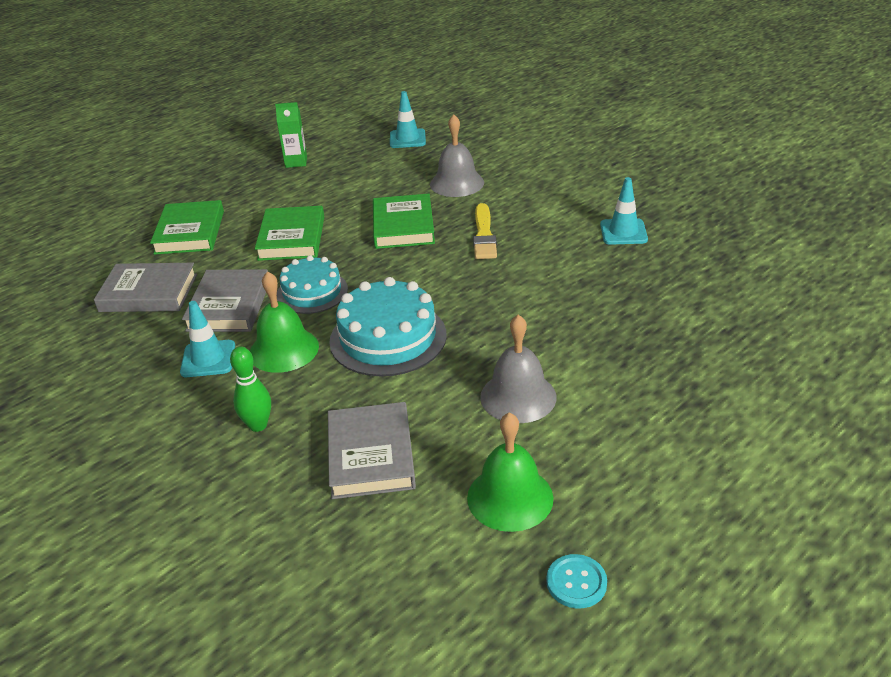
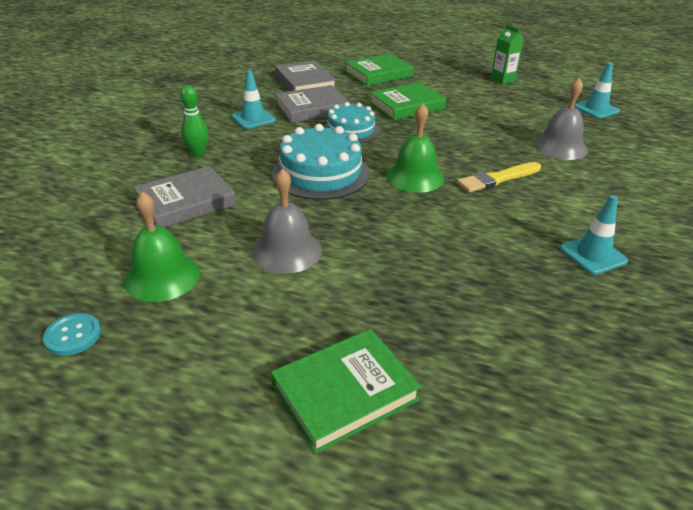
camera: 60 degrees right, 0 degrees up
(284, 349) = (279, 139): green bell -> green bell (415, 177)
(403, 226) = (468, 141): green book -> green book (344, 392)

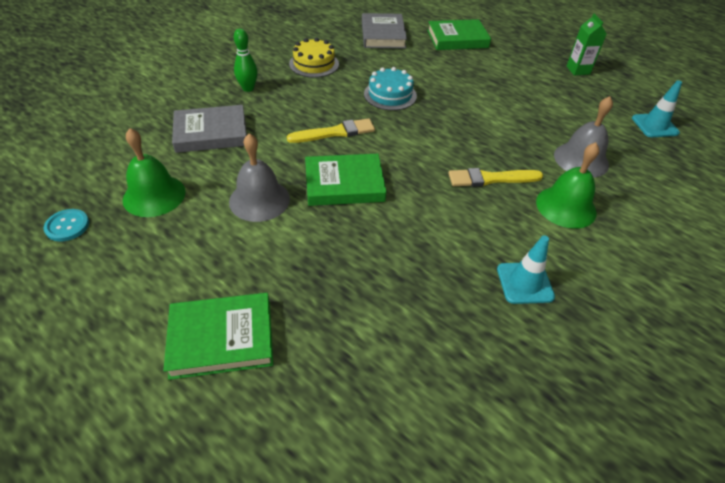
camera: 20 degrees right, 10 degrees up
(253, 118) = (314, 64): turquoise traffic cone -> yellow cake
(312, 108) = (371, 64): grey book -> none
(321, 173) = (335, 132): turquoise cake -> yellow brush
(407, 106) = (460, 79): green book -> green book (344, 184)
(415, 177) = (415, 157): green bell -> green bell (566, 207)

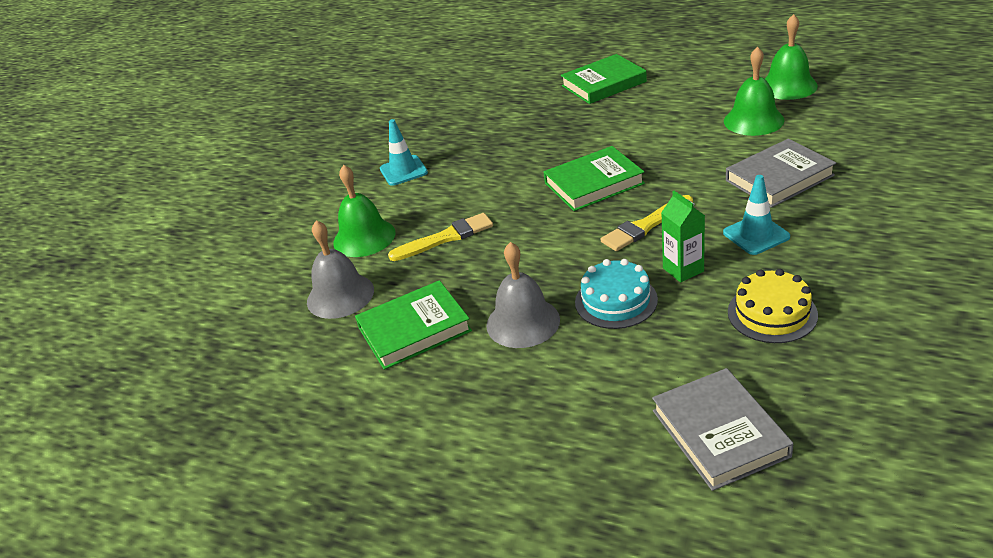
camera: 170 degrees right, 10 degrees down
(67, 226) = (788, 86): turquoise button -> green bell
(248, 88) = (812, 240): green bowling pin -> none
(259, 200) = (660, 147): grey bell -> grey bell (523, 322)
(457, 39) = (568, 482): green book -> green book (414, 329)
(578, 70) = (319, 476): green carton -> green carton (683, 270)
(654, 125) = (221, 387): turquoise traffic cone -> turquoise traffic cone (756, 235)

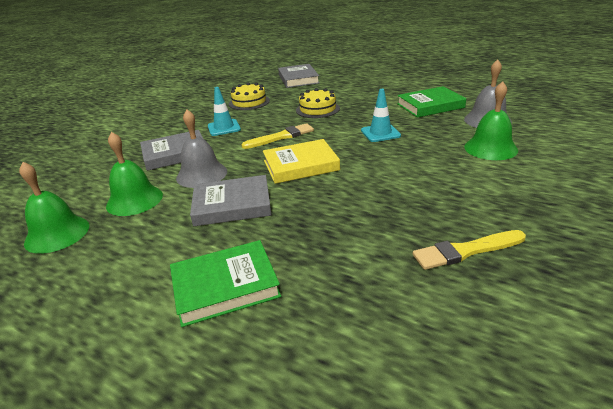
camera: 175 degrees left, 5 degrees down
(403, 171) = (482, 199): turquoise traffic cone -> turquoise traffic cone (380, 133)
(445, 238) = (421, 142): yellow brush -> yellow brush (465, 251)
(523, 322) = (369, 105): grey bell -> grey bell (201, 174)
(593, 183) = (301, 165): green book -> yellow book
(616, 301) = (317, 109): turquoise cake -> yellow cake
(642, 131) = (232, 205): none -> grey book
(683, 270) = (275, 117): green carton -> none

